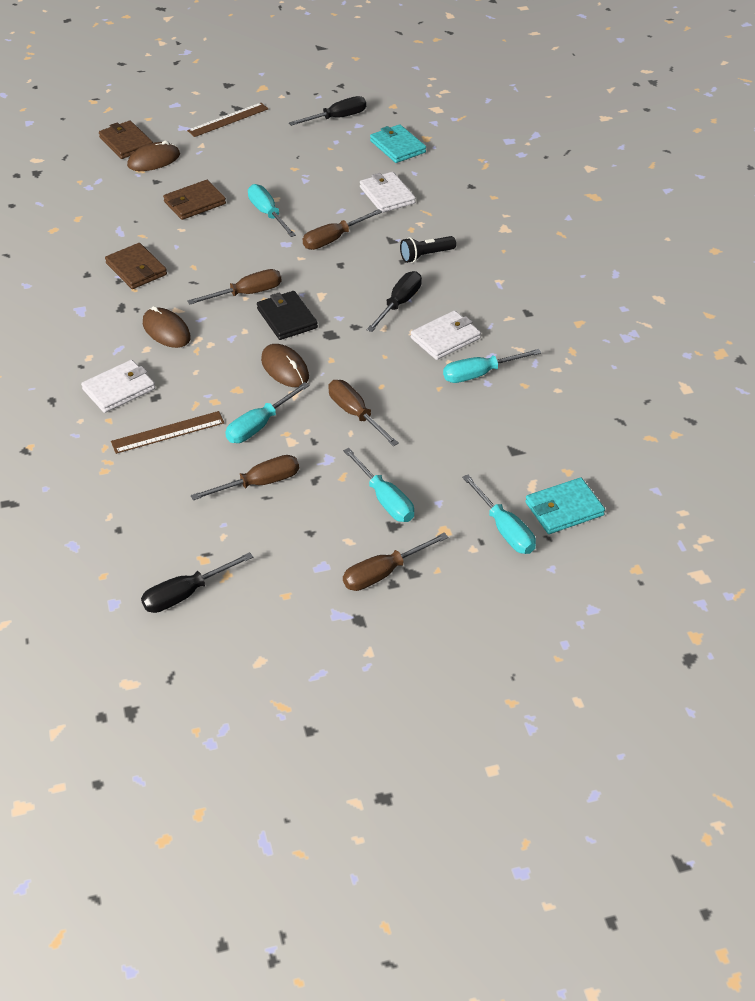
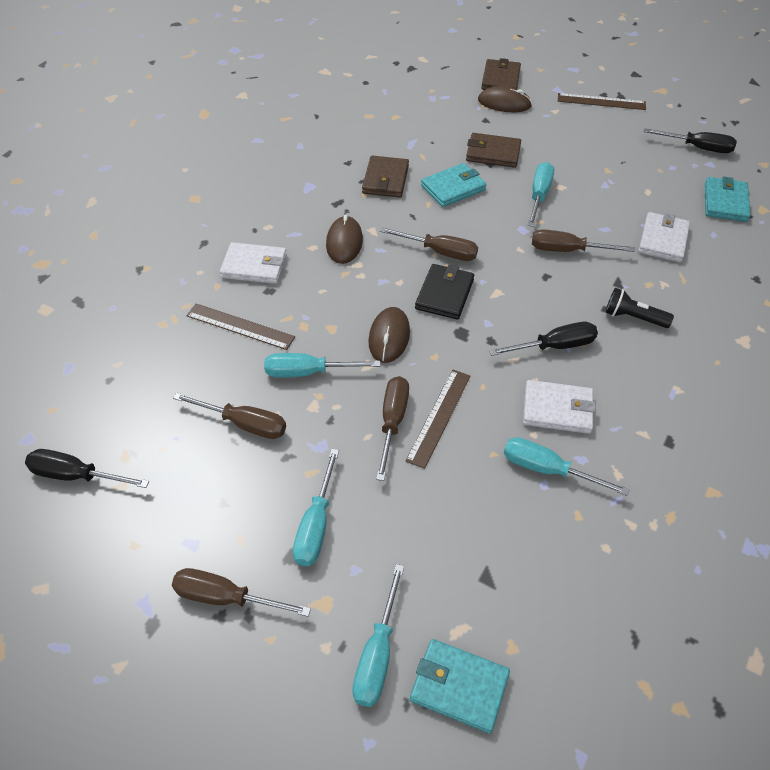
camera: 45 degrees right, 5 degrees up
(197, 245) = (453, 188): none -> turquoise wallet
(380, 391) = (439, 417): none -> brown ruler

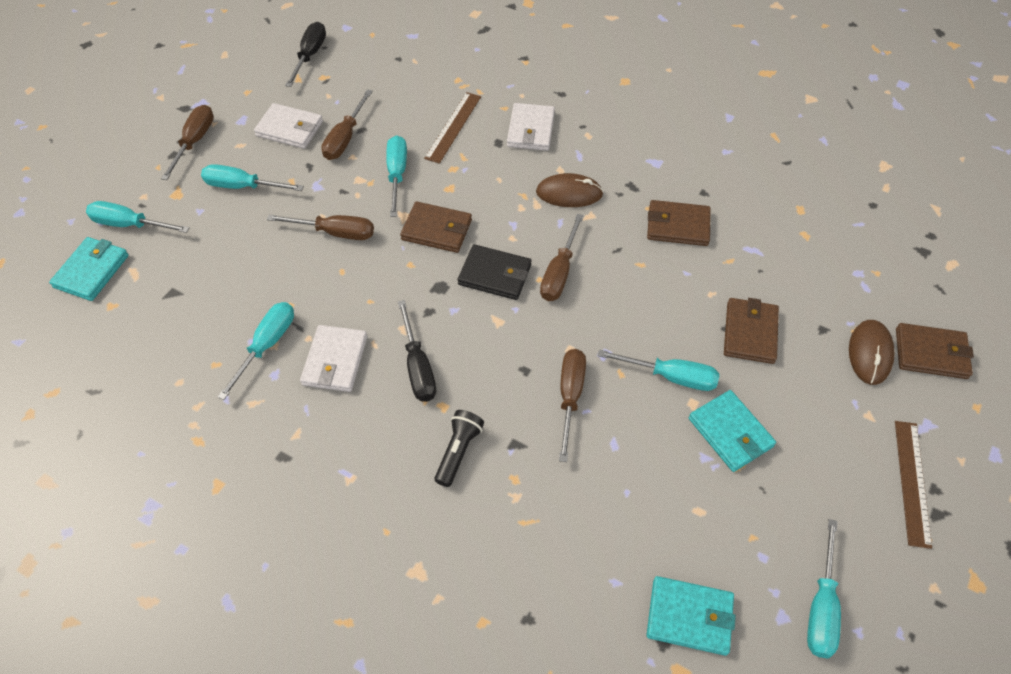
camera: 90 degrees right, 5 degrees up
(389, 337) = (437, 230): brown mouse -> brown wallet
(439, 417) = (337, 266): brown ruler -> none
(453, 188) = (672, 288): turquoise wallet -> turquoise wallet (730, 433)
(663, 240) = (598, 511): white wallet -> white wallet (290, 129)
(698, 148) = (821, 607): black screwdriver -> turquoise screwdriver

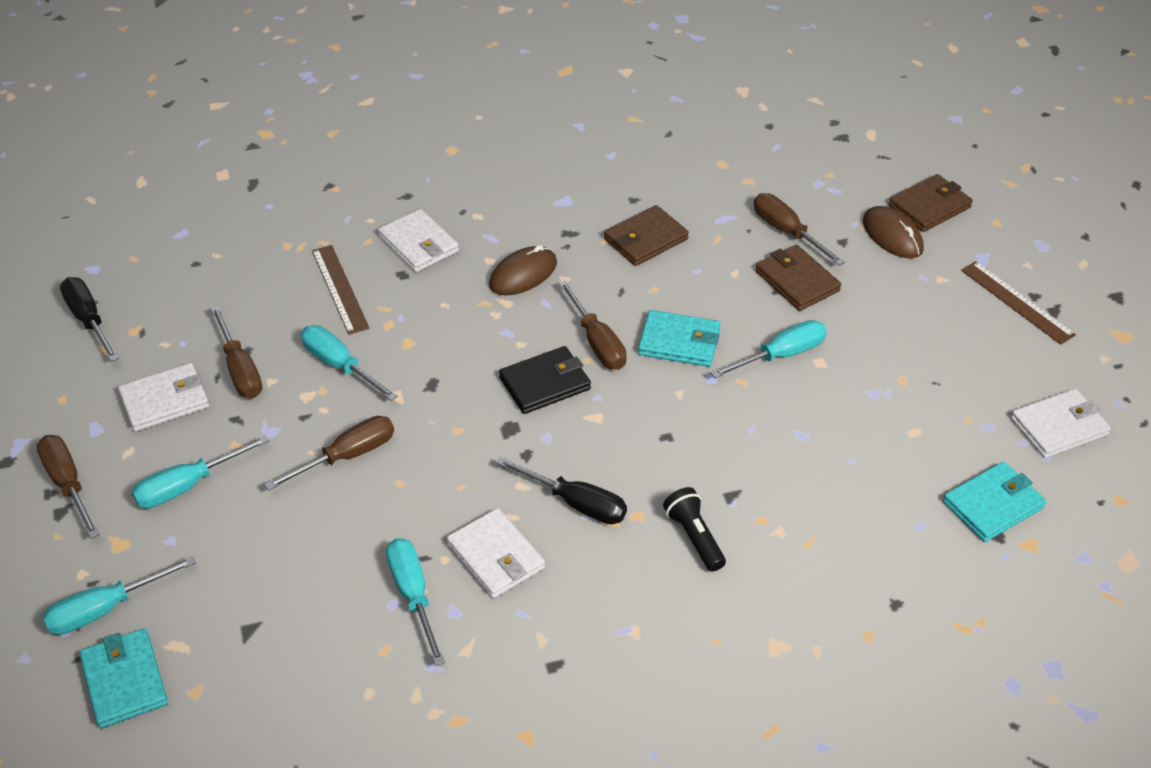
camera: 45 degrees left, 10 degrees down
(437, 230) = (443, 385): brown wallet -> none
(570, 397) = (726, 428): brown screwdriver -> brown screwdriver (787, 232)
(730, 433) = (869, 362): turquoise wallet -> turquoise wallet (679, 342)
(821, 607) = (1059, 427): turquoise screwdriver -> white wallet

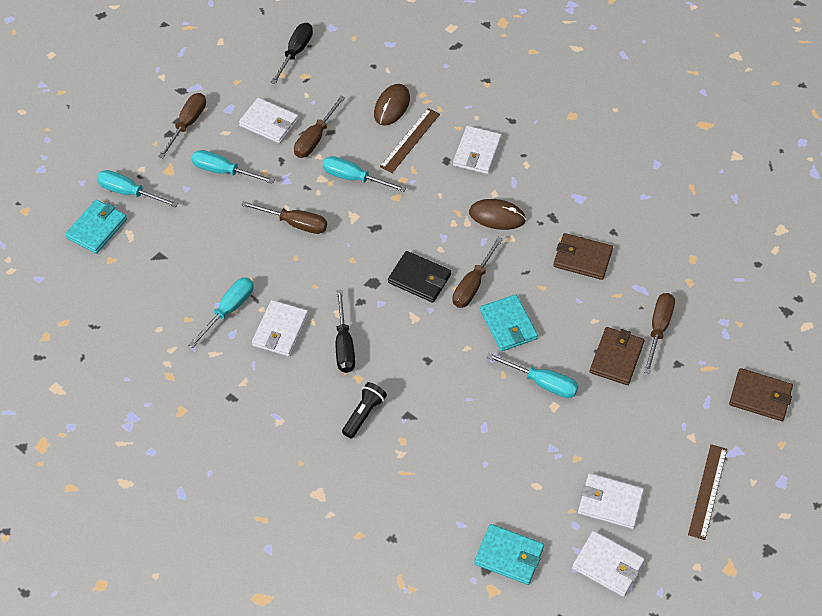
camera: 55 degrees right, 10 degrees up
(339, 365) = (354, 178): turquoise screwdriver -> turquoise screwdriver turned 75 degrees counterclockwise
(892, 235) = (709, 389): brown mouse -> brown mouse (392, 106)
(979, 383) = (610, 502): none -> white wallet

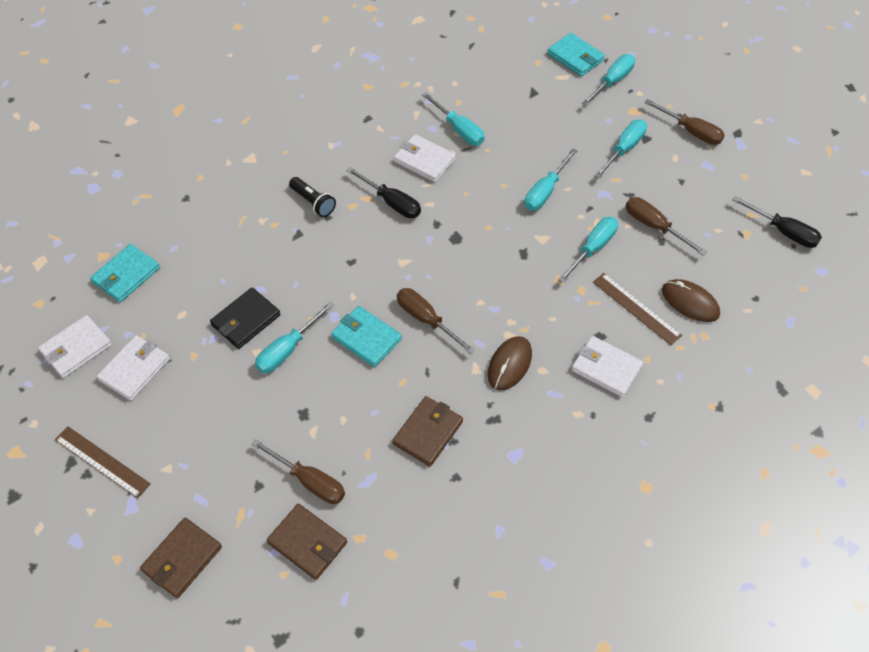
camera: 105 degrees right, 0 degrees up
(269, 123) = (682, 193): white wallet -> none
(295, 223) = (545, 191): brown screwdriver -> turquoise screwdriver
(344, 345) = (392, 202): black screwdriver -> black screwdriver turned 150 degrees counterclockwise
(419, 279) = (448, 276): black wallet -> black wallet (245, 320)
(508, 325) = (366, 338): turquoise wallet -> turquoise wallet turned 45 degrees clockwise
(616, 357) = (289, 426): brown wallet -> brown wallet (307, 543)

